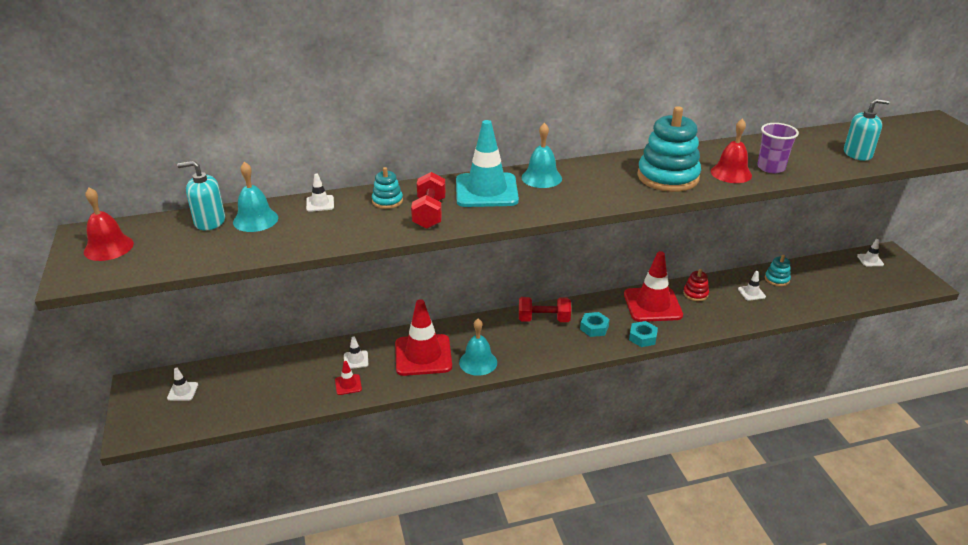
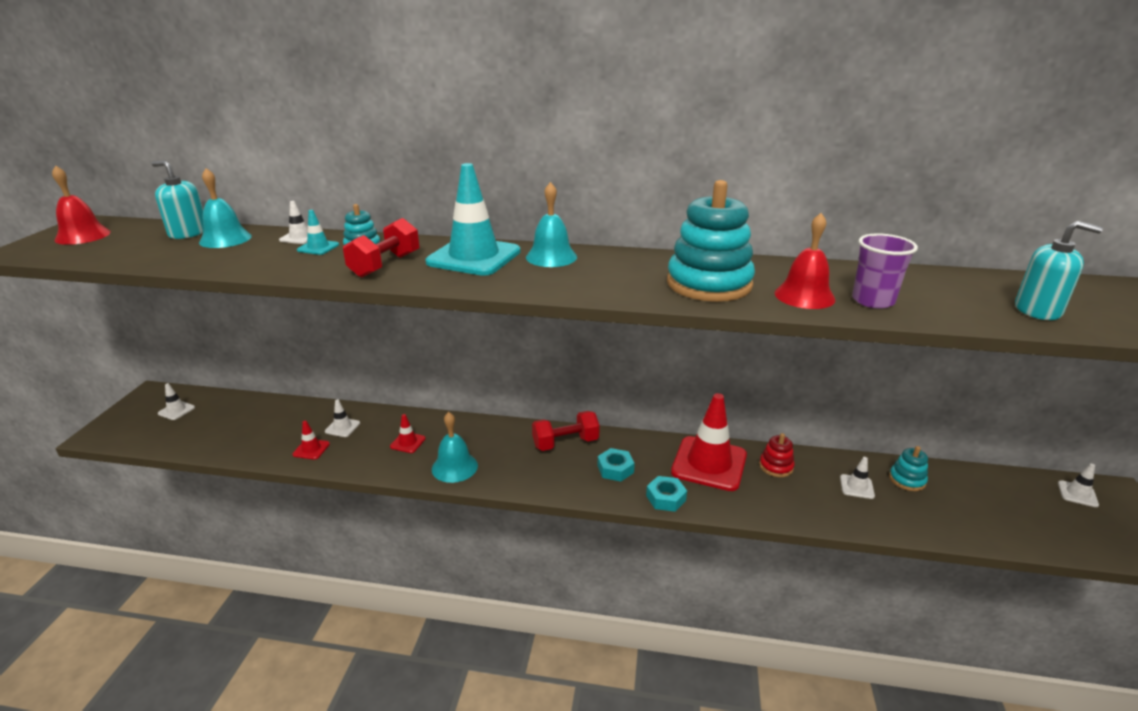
camera: 25 degrees right, 5 degrees down
(351, 210) = (318, 247): none -> turquoise traffic cone
(423, 355) = (408, 442): red traffic cone -> red traffic cone, size x0.43
(544, 319) = (565, 443): red dumbbell -> red dumbbell turned 45 degrees counterclockwise

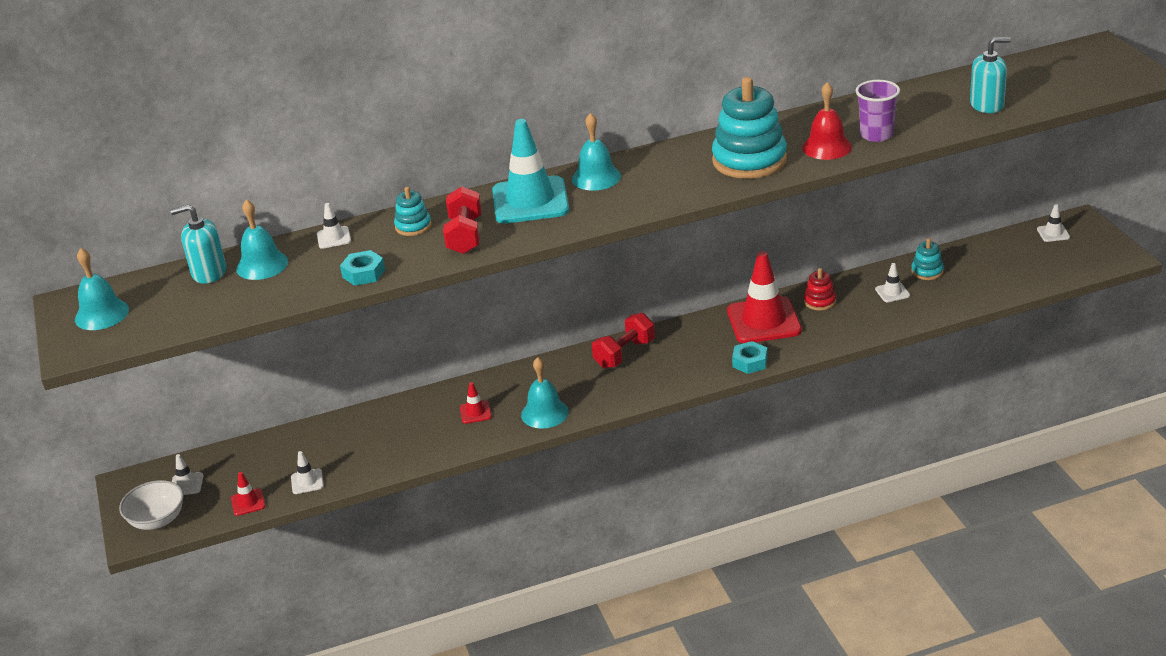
camera: 25 degrees left, 5 degrees up
(83, 236) = (101, 314): red bell -> turquoise bell
(126, 428) = (157, 520): none -> white bowl
(311, 449) = (387, 455): red traffic cone -> red traffic cone (248, 502)
(318, 247) = (372, 241): turquoise traffic cone -> none
(342, 427) = (392, 426): white traffic cone -> white traffic cone (307, 481)
(615, 469) = (689, 357): turquoise nut -> turquoise nut (363, 273)

